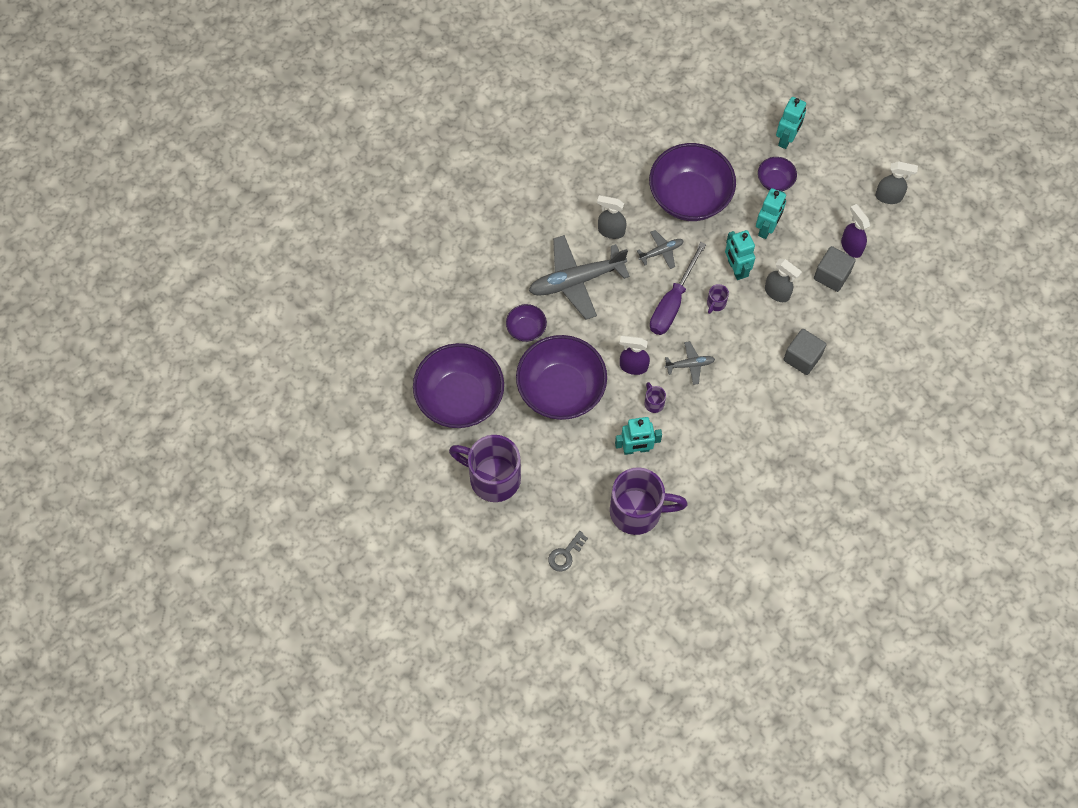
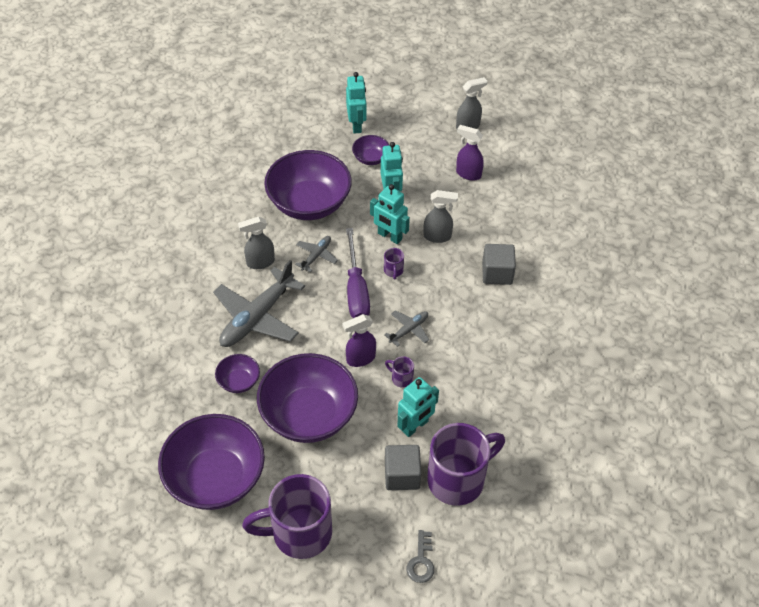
camera: 35 degrees left, 15 degrees down
(832, 275) = (470, 201): grey cube -> grey cube (402, 475)

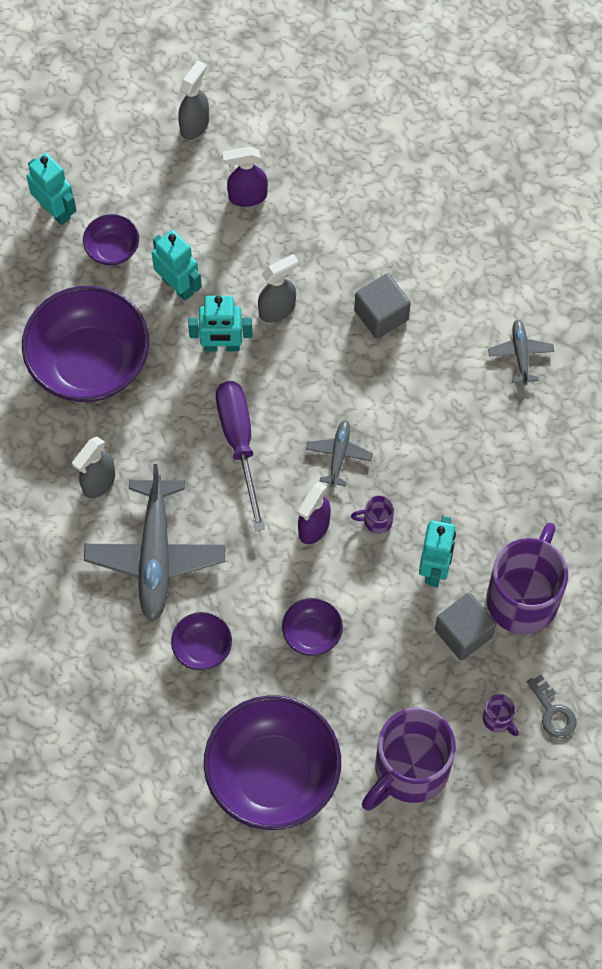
camera: 35 degrees left, 15 degrees up
(309, 415) = (312, 633): purple bowl -> purple bowl, size x0.46
(316, 256) = (157, 429): grey plane -> grey plane (520, 354)
(356, 290) = (239, 443): purple screwdriver -> purple screwdriver turned 150 degrees counterclockwise
(393, 271) = (262, 390): purple mug -> purple mug (498, 719)

